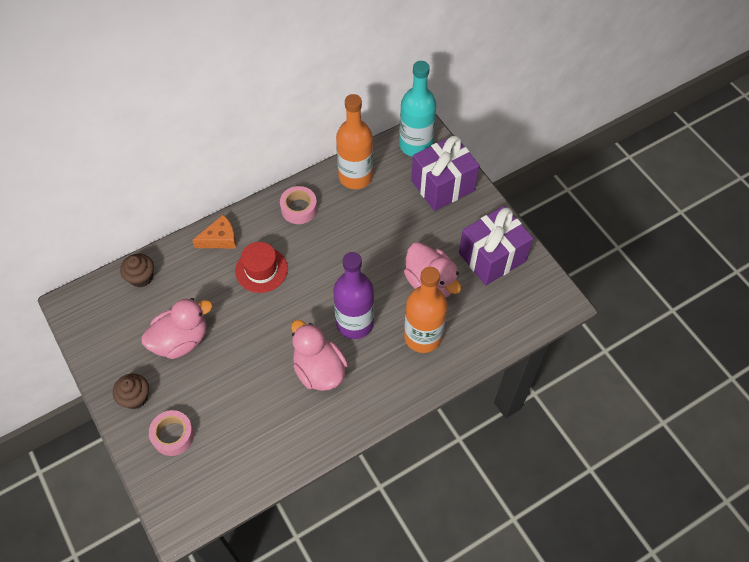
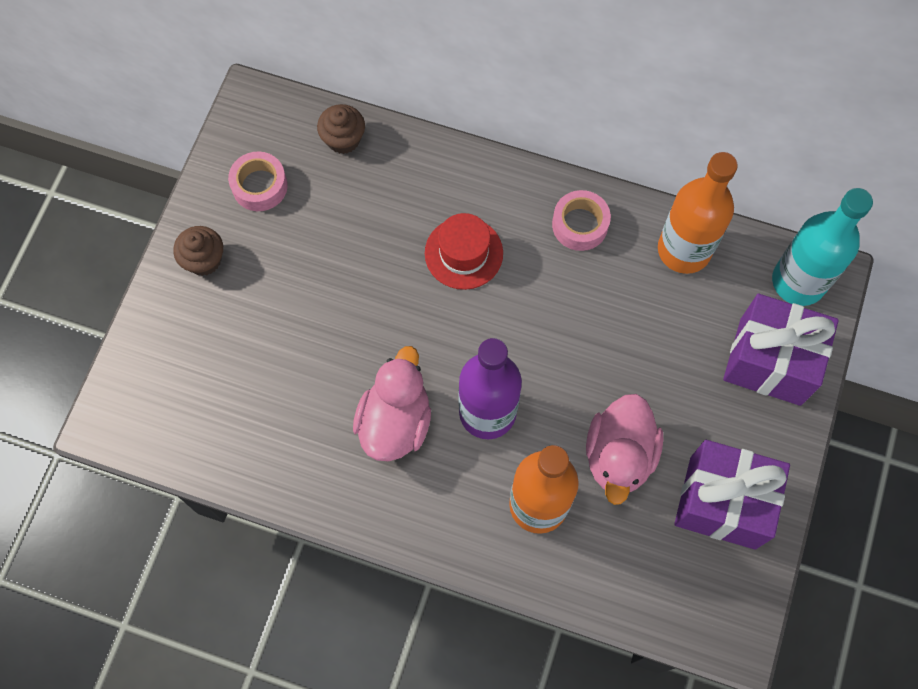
camera: 50 degrees right, 10 degrees up
(173, 435) = (194, 335): pink tape -> pink tape (259, 186)
(181, 340) = (306, 246): pink duck -> none
(220, 239) = (462, 176): orange cheese -> none

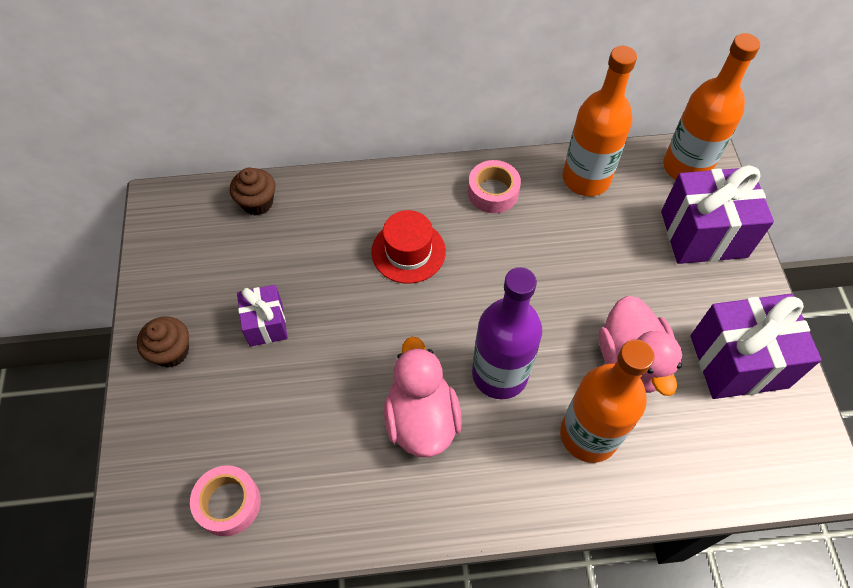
camera: 25 degrees left, 10 degrees down
(259, 186) = (197, 268): pink tape -> pink tape (228, 503)
(298, 270) = (266, 324): none -> purple gift
(798, 281) = (686, 167): turquoise bottle -> orange bottle

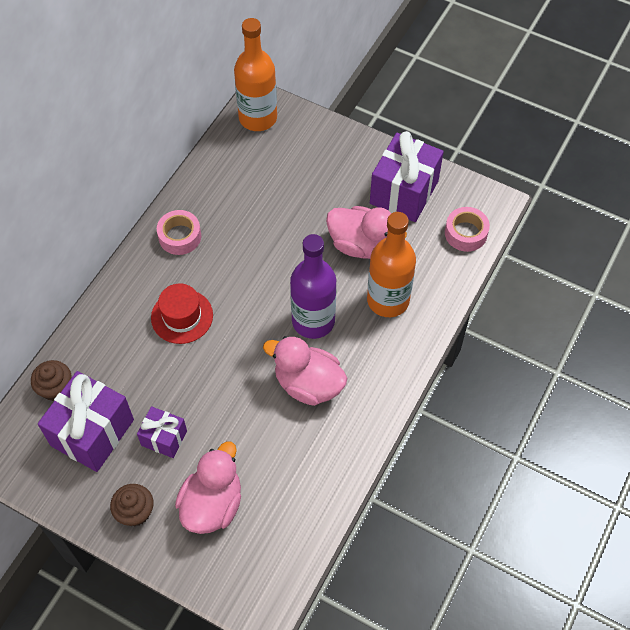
camera: 55 degrees left, 0 degrees up
(221, 416) = (212, 504): none -> pink duck
(228, 503) = (277, 531): pink tape -> pink tape (465, 233)
(586, 179) = (217, 177): orange bottle -> none
(703, 234) = (311, 145): purple gift -> purple gift (92, 432)

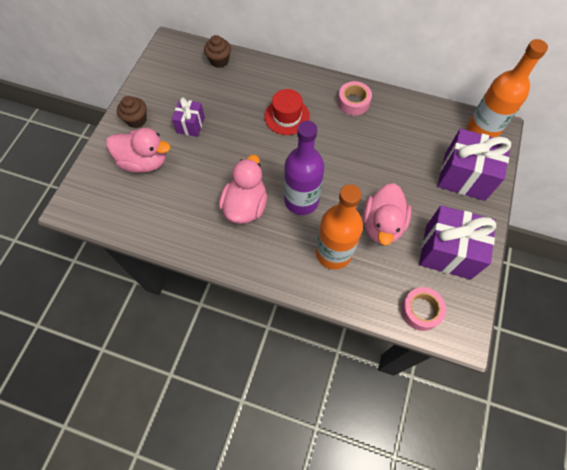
camera: 80 degrees right, 5 degrees up
(92, 432) = (190, 86): purple gift -> purple gift (464, 176)

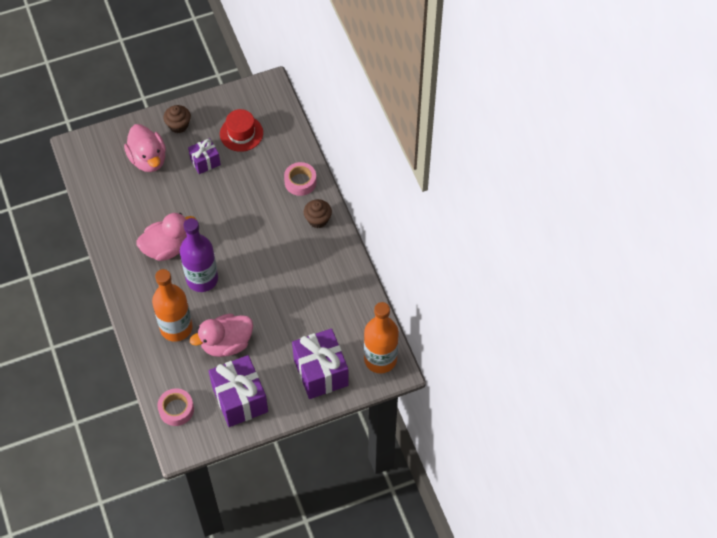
camera: 50 degrees right, 5 degrees down
(219, 61) = (283, 132): brown cupcake -> brown cupcake (318, 220)
(287, 116) = (270, 217): red hat -> red hat (241, 133)
(353, 102) = (326, 251): pink tape -> pink tape (300, 182)

